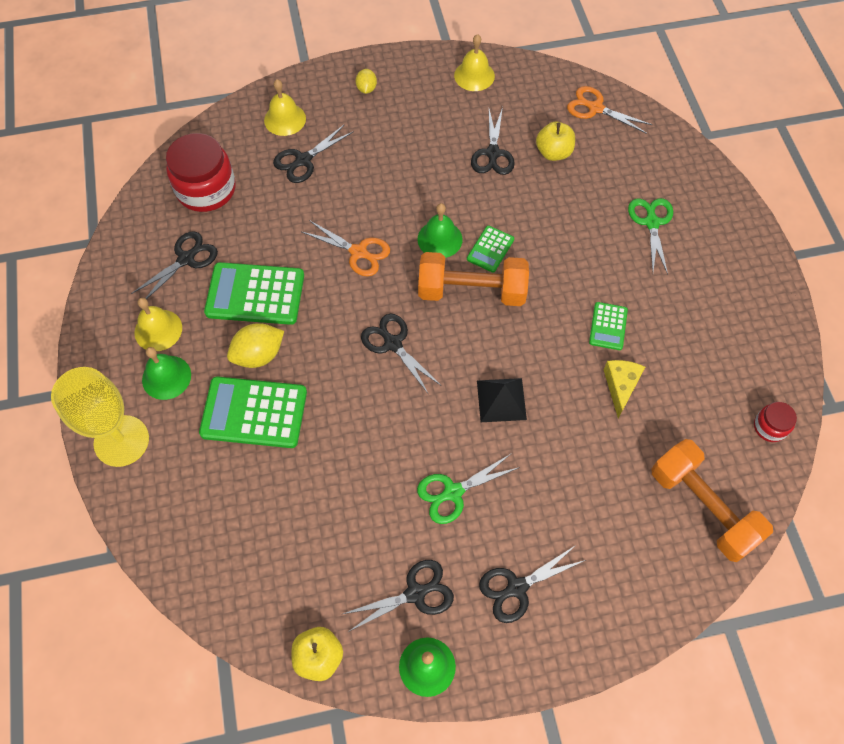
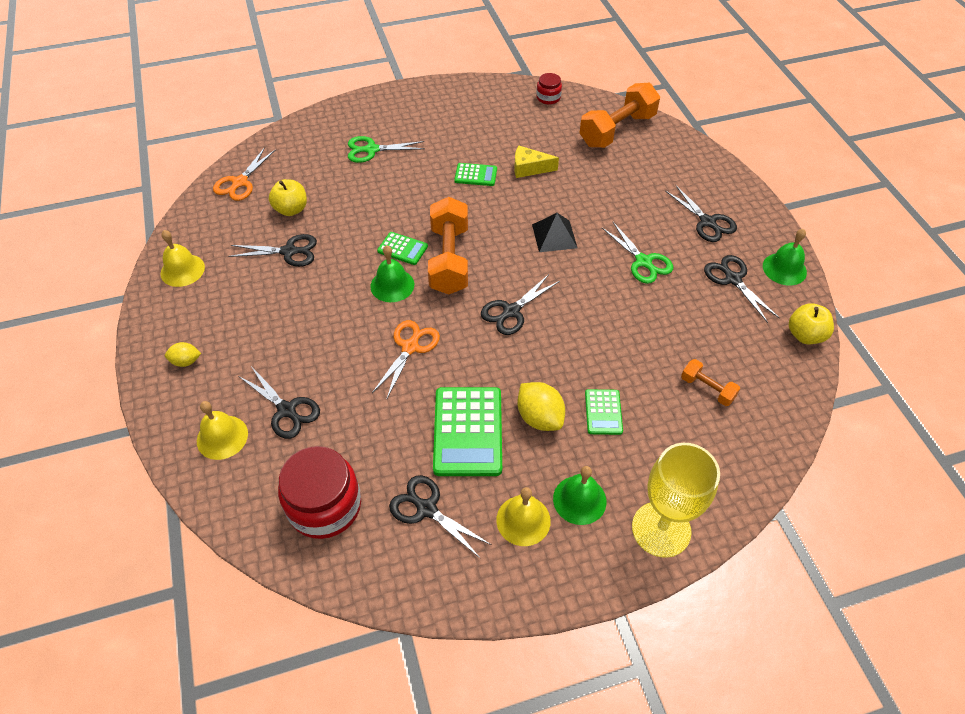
camera: 95 degrees left, 10 degrees down
(254, 412) = (603, 412): green calculator -> green calculator, size x0.52
(263, 521) = (707, 389): none -> orange dumbbell

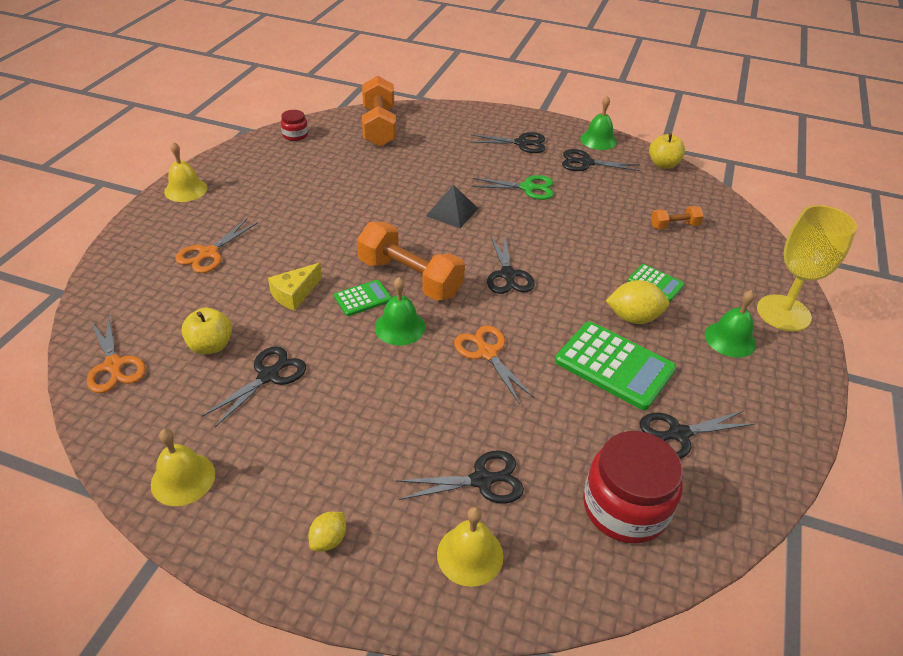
camera: 55 degrees left, 10 degrees down
(371, 150) = (208, 254): green scissors -> orange scissors
(475, 175) = (330, 214): green calculator -> none
(523, 520) = (729, 380): yellow bell -> yellow bell (186, 190)
(529, 168) = (361, 185): yellow cheese -> yellow cheese (295, 294)

